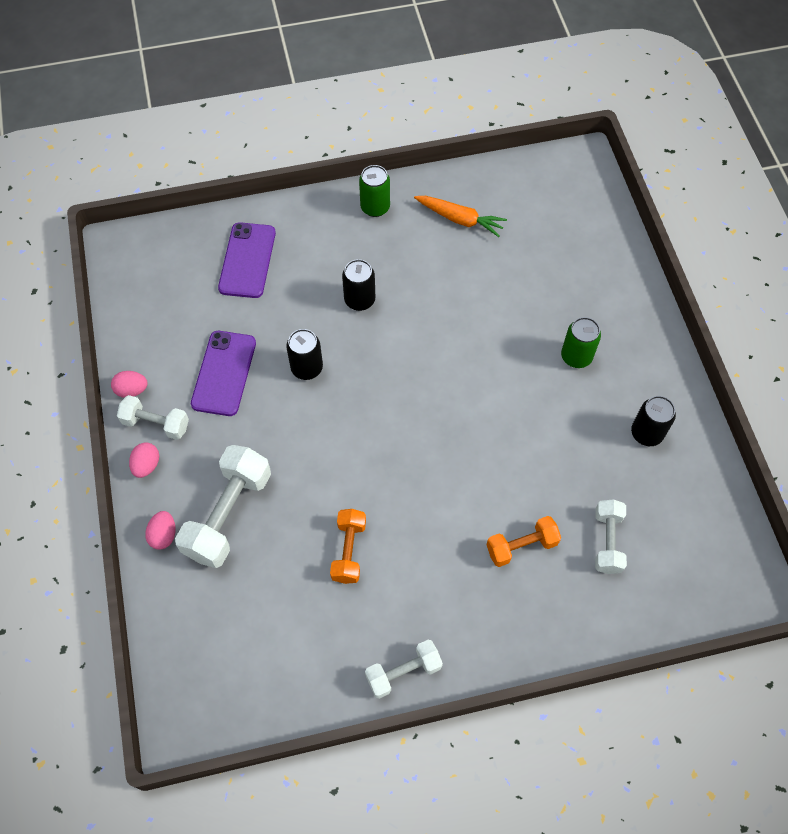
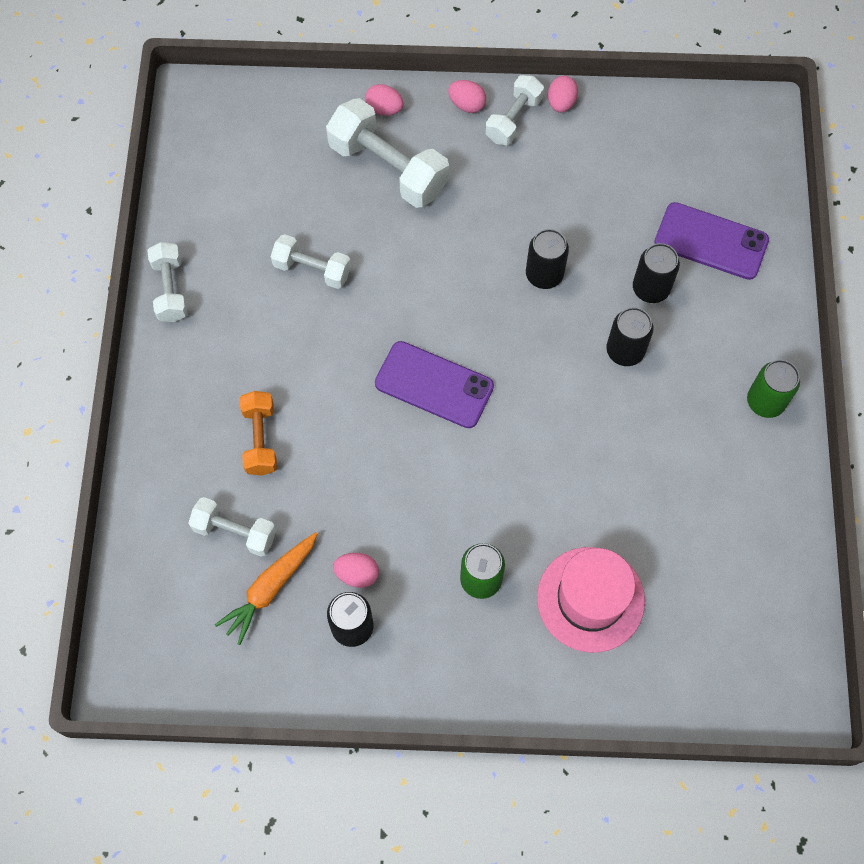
camera: 105 degrees right, 5 degrees up
(224, 373) = (559, 191): purple phone -> purple phone (434, 385)
(300, 293) = (650, 289): none -> black can
(349, 551) = (312, 269): orange dumbbell -> white dumbbell
(460, 219) = (725, 501): orange carrot -> orange carrot (270, 588)
(563, 285) = (590, 599): none -> pink hat
(605, 441) = (357, 574): none -> pink egg

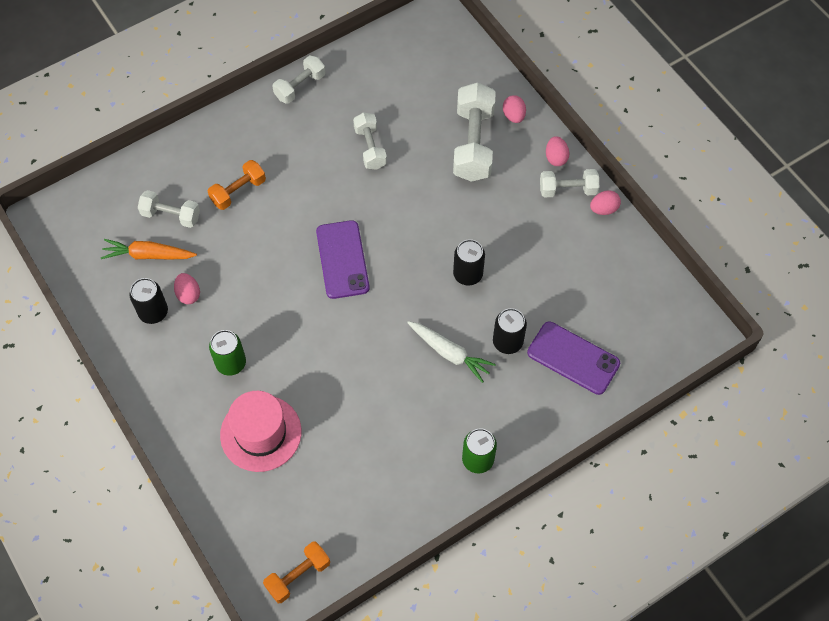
camera: 55 degrees right, 5 degrees down
(235, 532) = (171, 215): white dumbbell -> white dumbbell turned 60 degrees counterclockwise
(625, 351) = (449, 353): black can -> white carrot
(711, 241) = (573, 358): purple phone -> purple phone turned 45 degrees counterclockwise
(785, 661) = (298, 575): none -> orange dumbbell

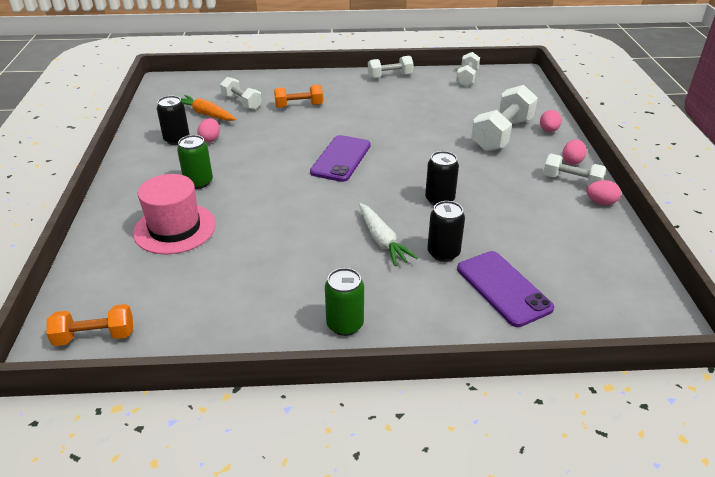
camera: 30 degrees right, 25 degrees down
(370, 148) = (415, 114): white dumbbell -> white dumbbell (467, 78)

